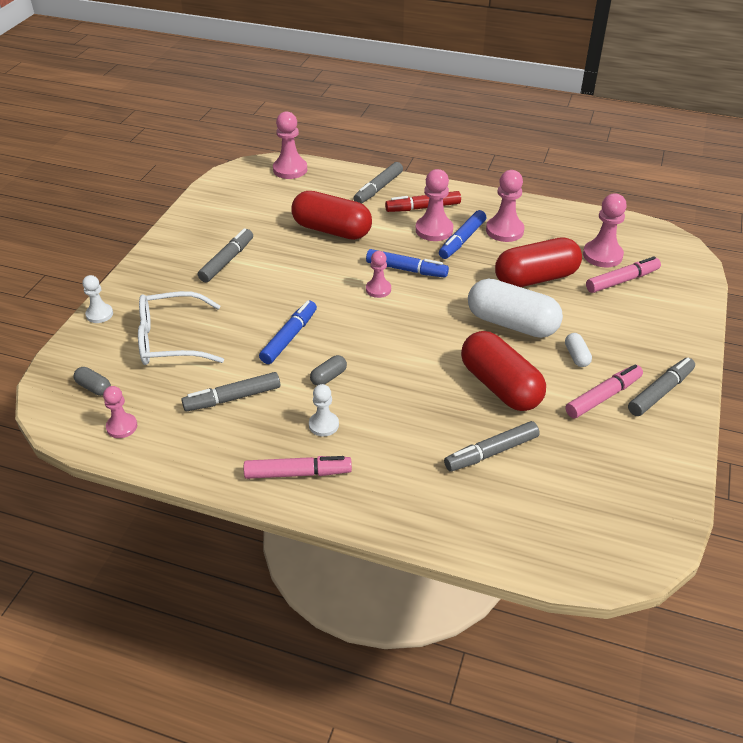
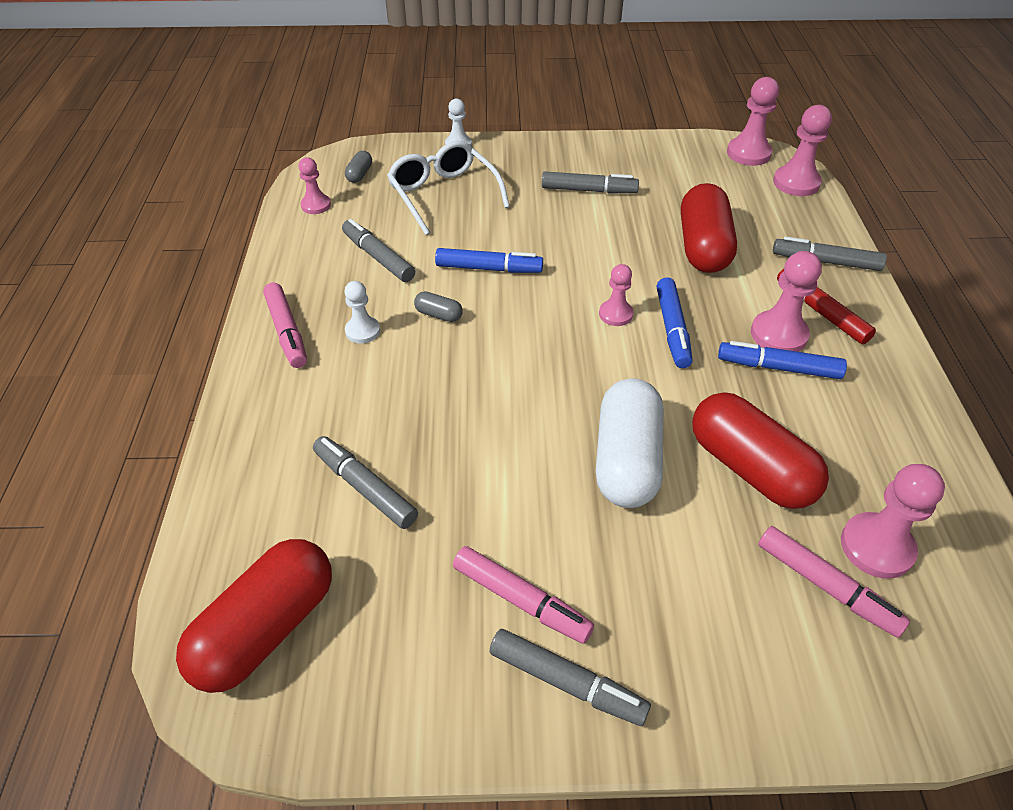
camera: 70 degrees right, 5 degrees up
(500, 386) = (490, 472): red capsule -> red capsule (266, 629)
(504, 231) = (840, 409): pink pawn -> pink pawn (748, 153)
(576, 356) = (596, 551): white capsule -> none

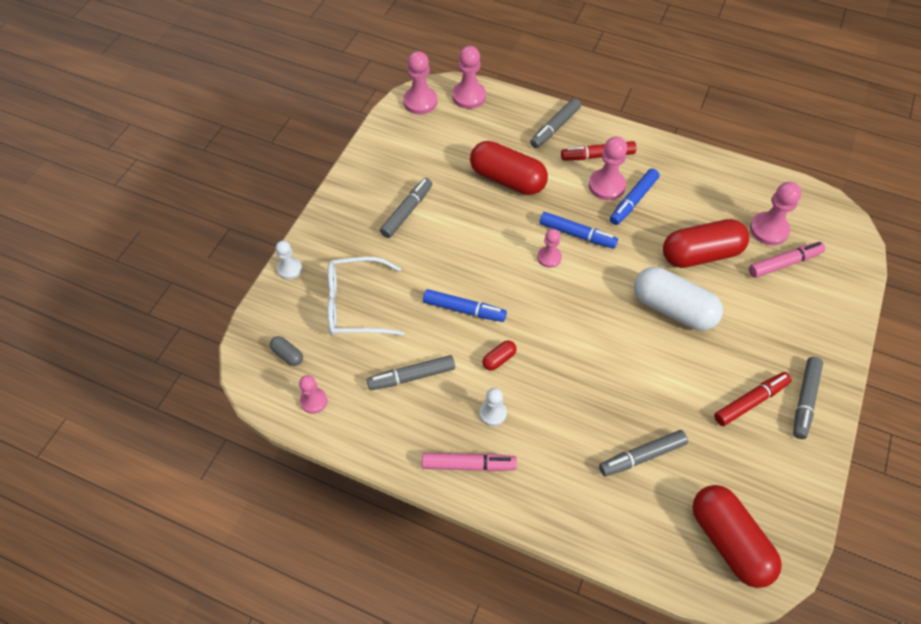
camera: 65 degrees left, 10 degrees up
(438, 315) = (499, 359): grey capsule -> red capsule
(489, 268) = (464, 310): blue marker -> blue marker turned 75 degrees clockwise
(521, 600) = (750, 401): pink marker -> red marker
(566, 682) = (804, 400): grey marker -> grey marker turned 150 degrees clockwise

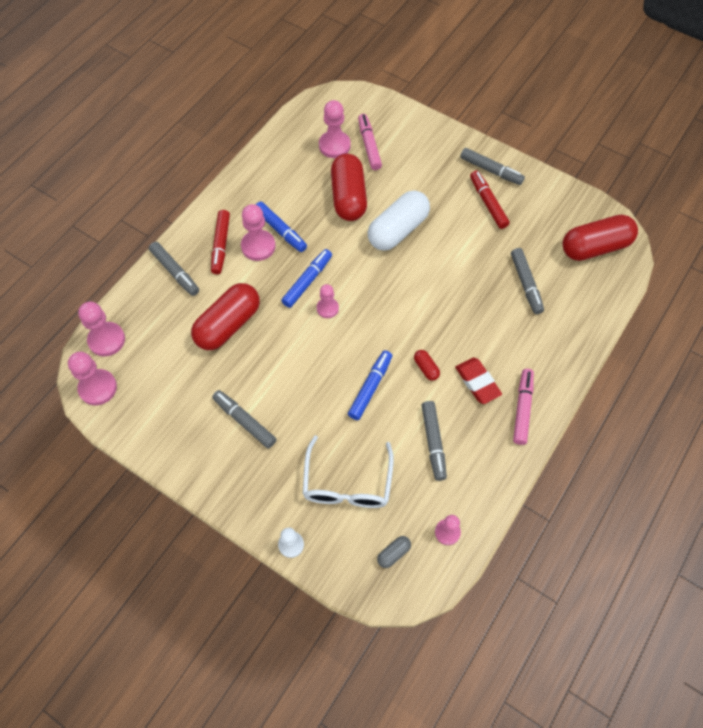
camera: 80 degrees left, 5 degrees up
(493, 413) = (477, 382): white pawn -> red eraser

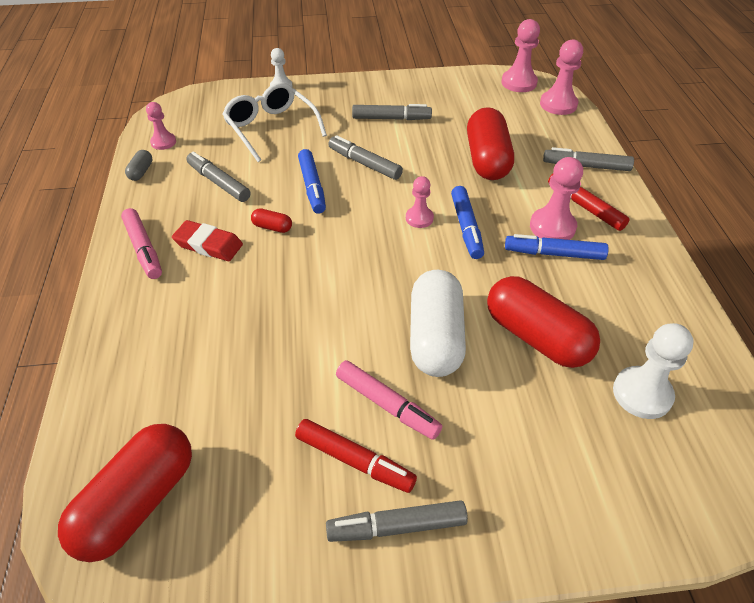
camera: 140 degrees right, 15 degrees down
(334, 145) = (642, 394): pink pawn -> white pawn
(369, 145) = (604, 429): pink marker -> pink marker (387, 405)
(393, 553) = (199, 115): grey capsule -> grey capsule (141, 172)
(526, 284) = (217, 376): grey marker -> grey marker (364, 164)

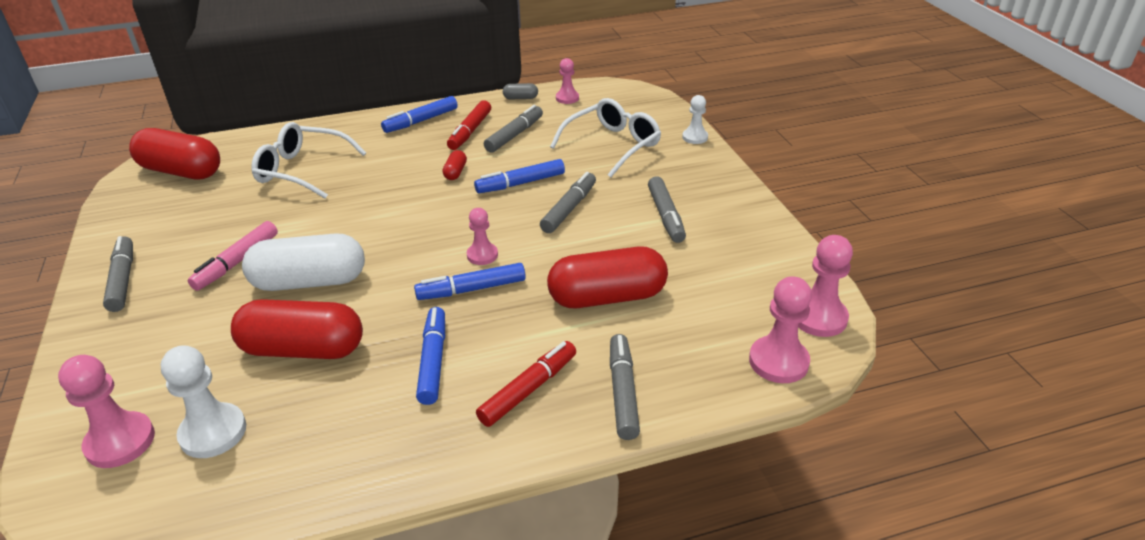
camera: 80 degrees right, 10 degrees down
(143, 249) = (421, 121): pink marker -> blue marker
(206, 355) = (303, 170): none -> white glasses
(208, 244) = (428, 147): red eraser -> none
(354, 460) = (187, 253): red marker -> red marker (470, 131)
(536, 337) = (303, 349): red capsule -> red capsule turned 60 degrees clockwise
(552, 227) = (482, 359): pink pawn -> pink pawn (120, 442)

